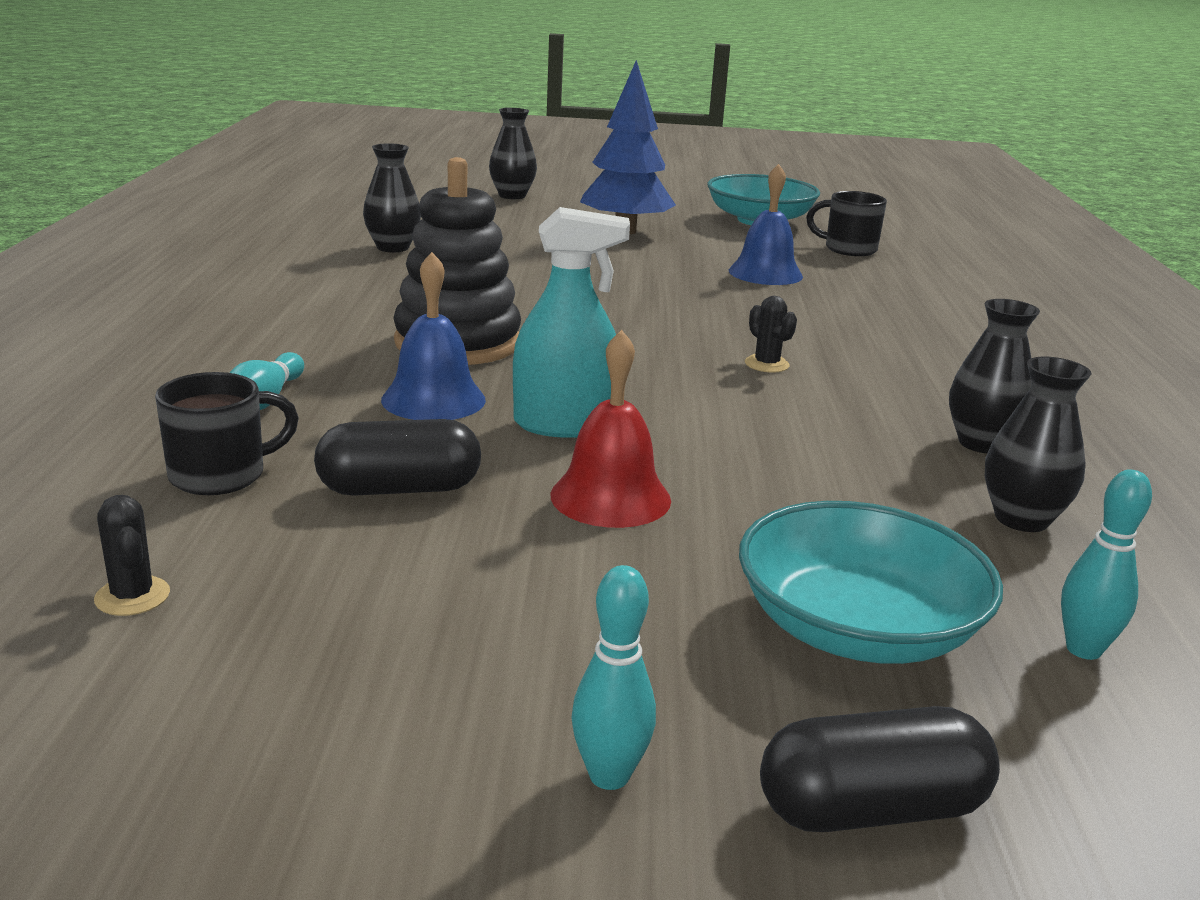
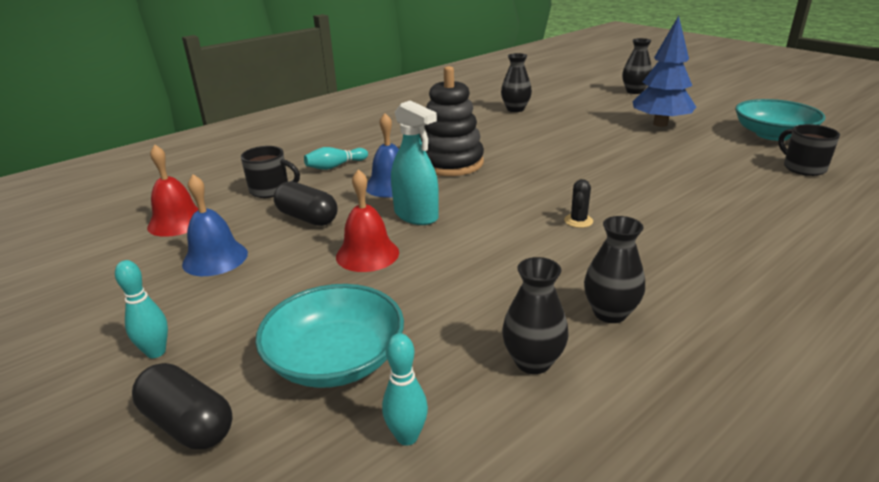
camera: 50 degrees right, 5 degrees up
(132, 596) = (177, 222): black cactus -> red bell
(765, 273) = (699, 169): blue bell -> blue bell (215, 258)

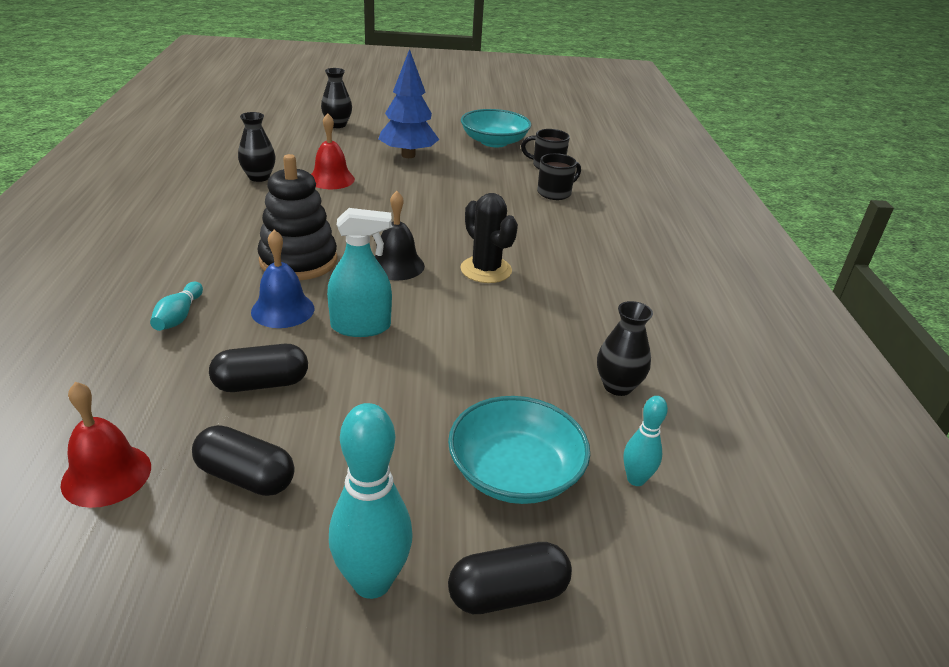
camera: 55 degrees left, 5 degrees up
(156, 352) = (372, 582): turquoise bowling pin -> turquoise bowling pin, size x1.81
(215, 258) = (245, 477): blue bell -> black capsule
(271, 190) = (154, 379): black mug -> black mug (555, 193)
(367, 254) = (385, 383): red bell -> red bell (331, 179)
(511, 190) = (396, 265): none -> black bell
(578, 221) = (486, 270): black cactus -> black cactus, size x1.93
(610, 313) = (604, 328): black vase -> none

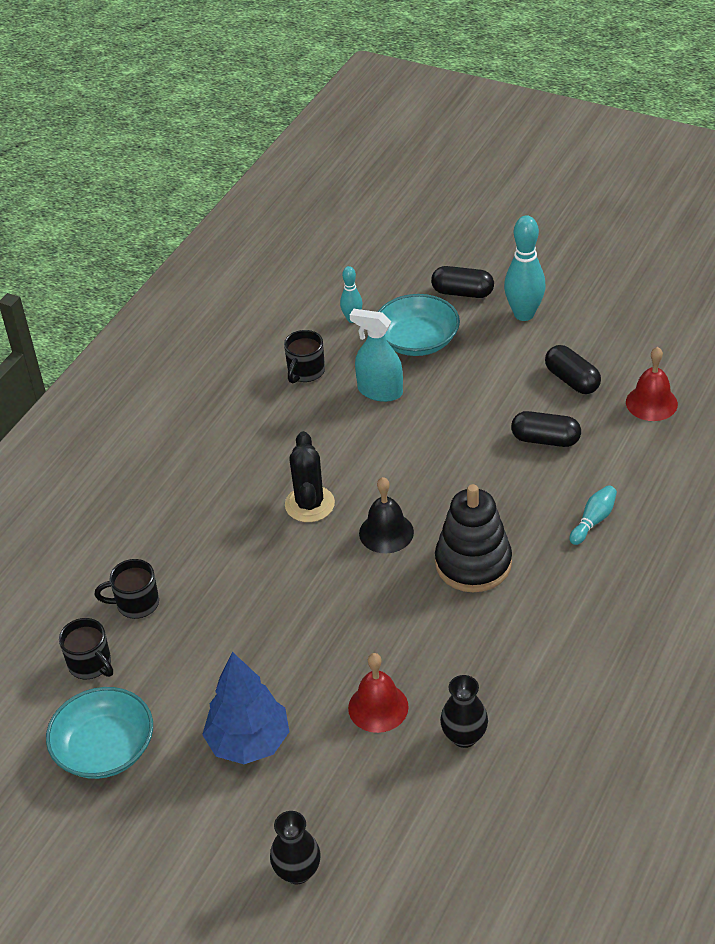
camera: 145 degrees left, 10 degrees up
(283, 310) = (508, 505): blue bell -> none
(361, 327) = (453, 470): turquoise spray bottle -> turquoise spray bottle (380, 391)
(617, 386) = (305, 372): black vase -> black mug

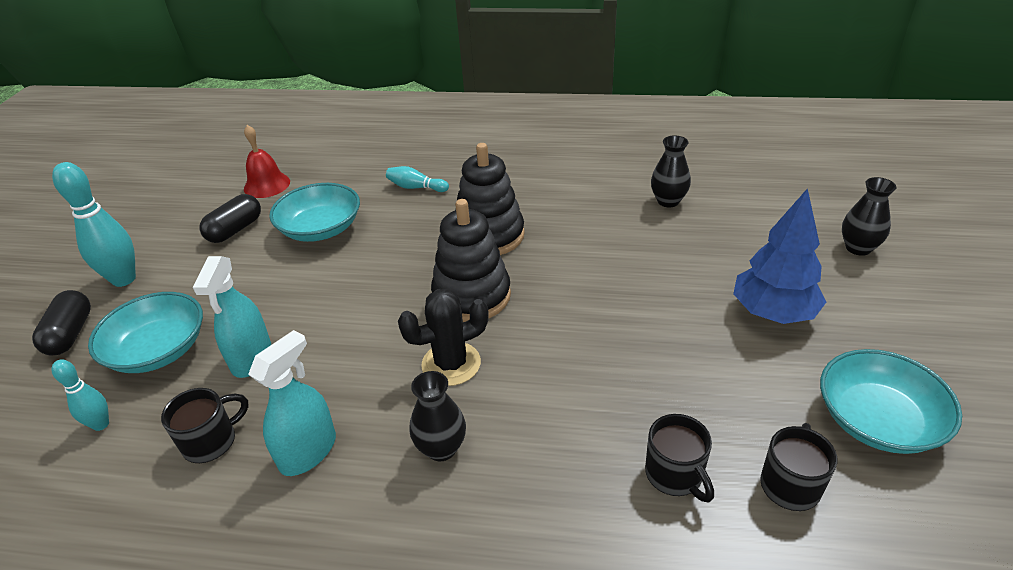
camera: 110 degrees left, 5 degrees down
(231, 485) = (441, 448): none -> black vase
(268, 418) = (308, 452): none -> turquoise spray bottle
(305, 372) = (211, 441): black mug -> black mug turned 45 degrees counterclockwise
(378, 707) = (674, 248): red bell -> none
(386, 532) = (472, 296): black bell -> black stacking toy
(545, 440) = (321, 229): black capsule -> turquoise bowl

